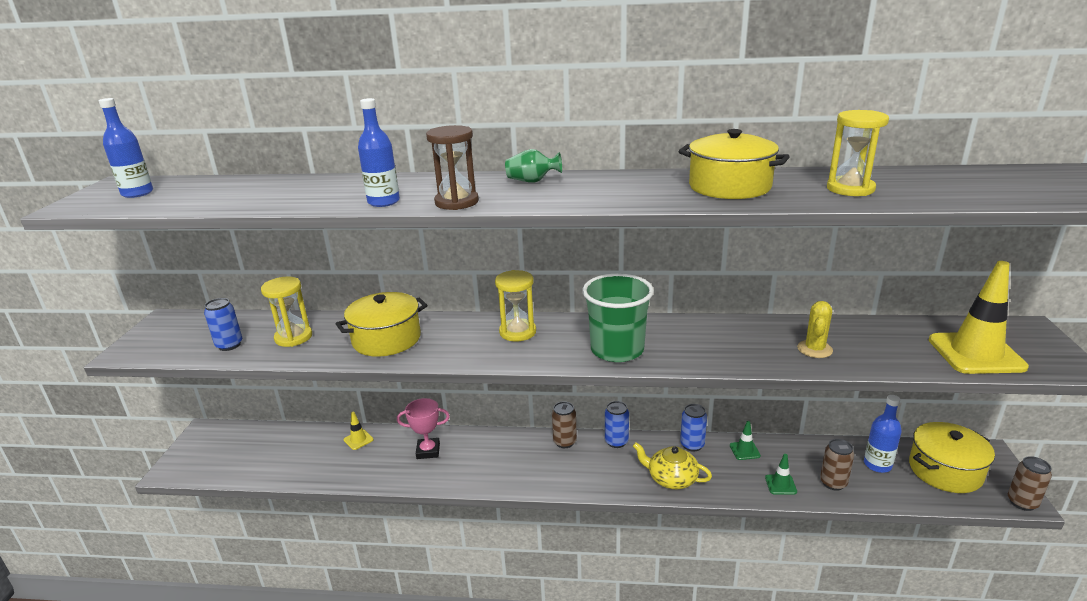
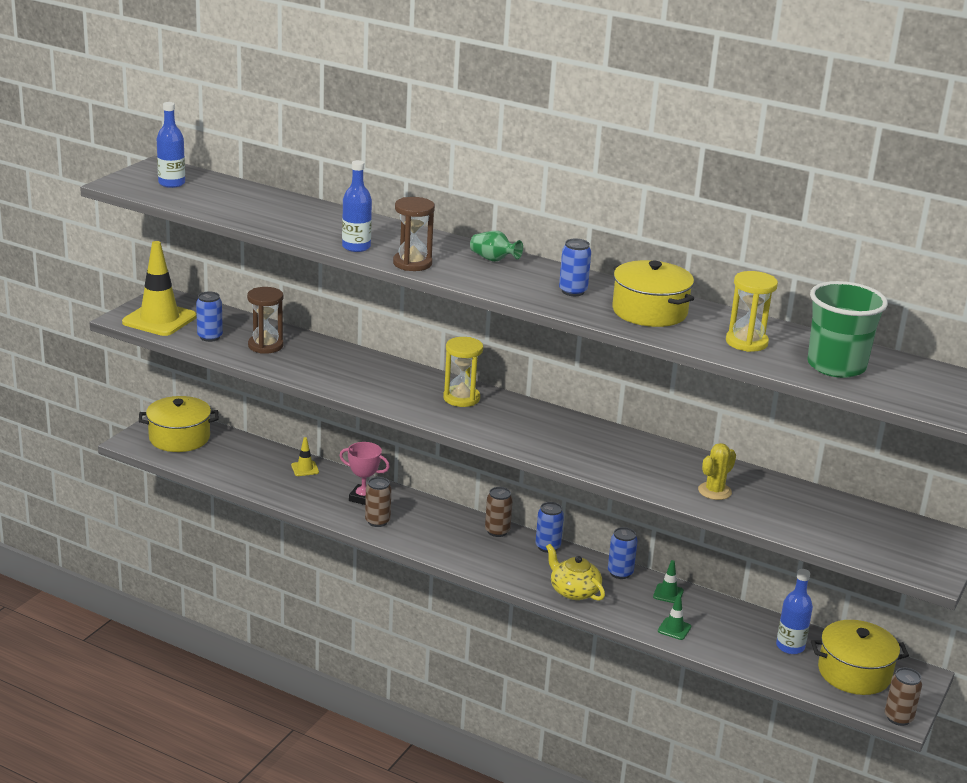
camera: 20 degrees right, 0 degrees up
(293, 337) = (265, 346): yellow hourglass -> brown hourglass
(386, 339) = (343, 370): yellow pot -> yellow pot (179, 438)
(617, 350) = (535, 439): green cup -> green cup (836, 366)
(639, 188) = (573, 291): none -> blue can
(833, 483) = (727, 644): brown can -> brown can (377, 521)
(976, 353) = (861, 539): yellow traffic cone -> yellow traffic cone (159, 319)

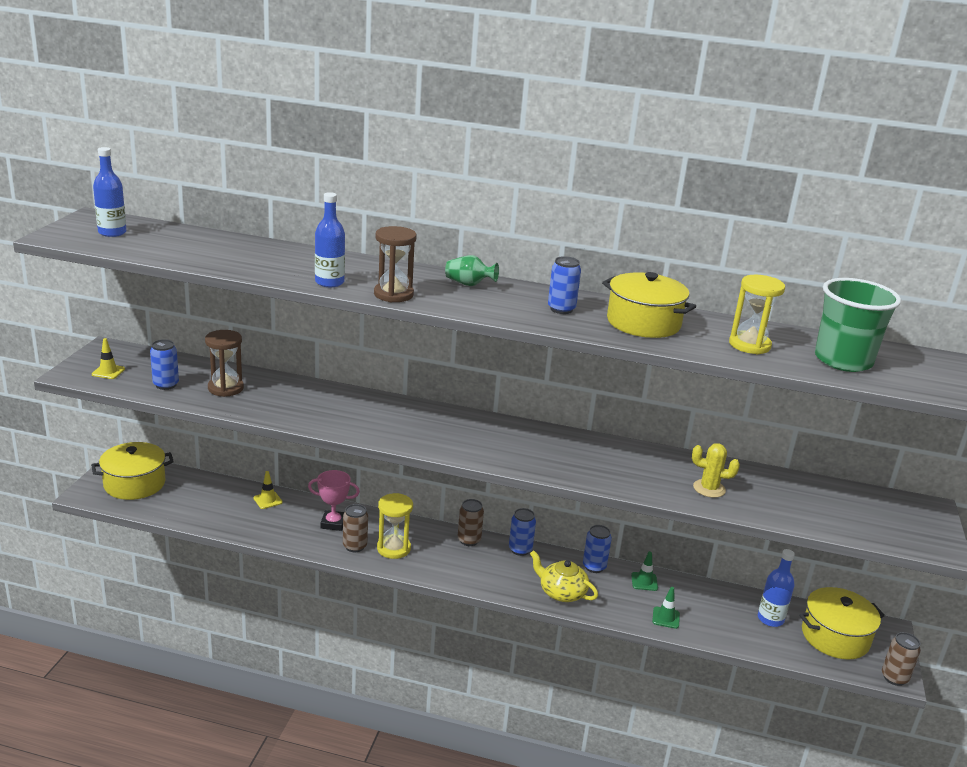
camera: 15 degrees left, 0 degrees up
(159, 319) = (108, 372): yellow traffic cone -> yellow traffic cone, size x0.44
(461, 398) = (436, 421): yellow hourglass -> yellow hourglass (393, 548)
(714, 491) = (709, 488): yellow cactus -> yellow cactus turned 75 degrees clockwise

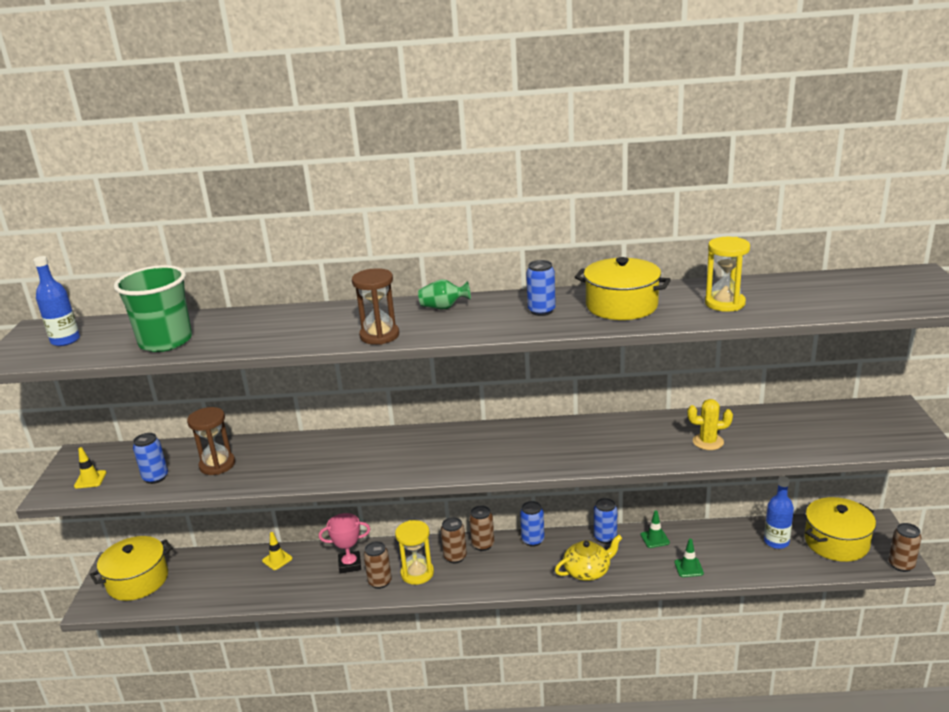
camera: 10 degrees left, 0 degrees up
(329, 282) = (311, 339): blue bottle -> none
(437, 544) = (455, 557): none -> brown can
(561, 592) = (588, 571): yellow teapot -> yellow teapot turned 135 degrees clockwise
(843, 361) = (811, 298): green cup -> green cup (166, 341)

